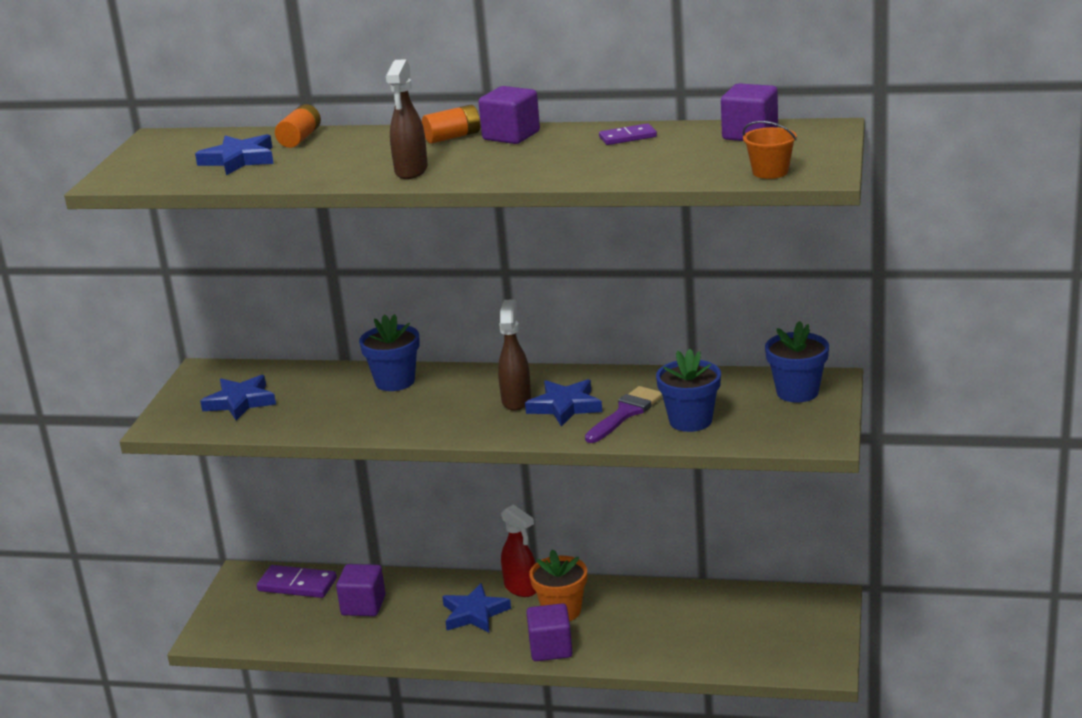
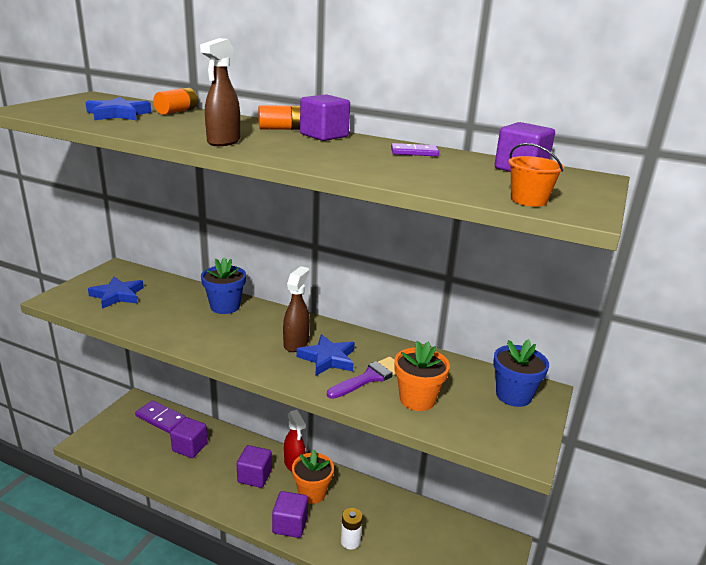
camera: 10 degrees right, 0 degrees up
(474, 613) = (254, 476): blue star -> purple cube
(636, 644) = (350, 541): none -> white battery
(690, 421) = (417, 399): blue flower pot -> orange flower pot

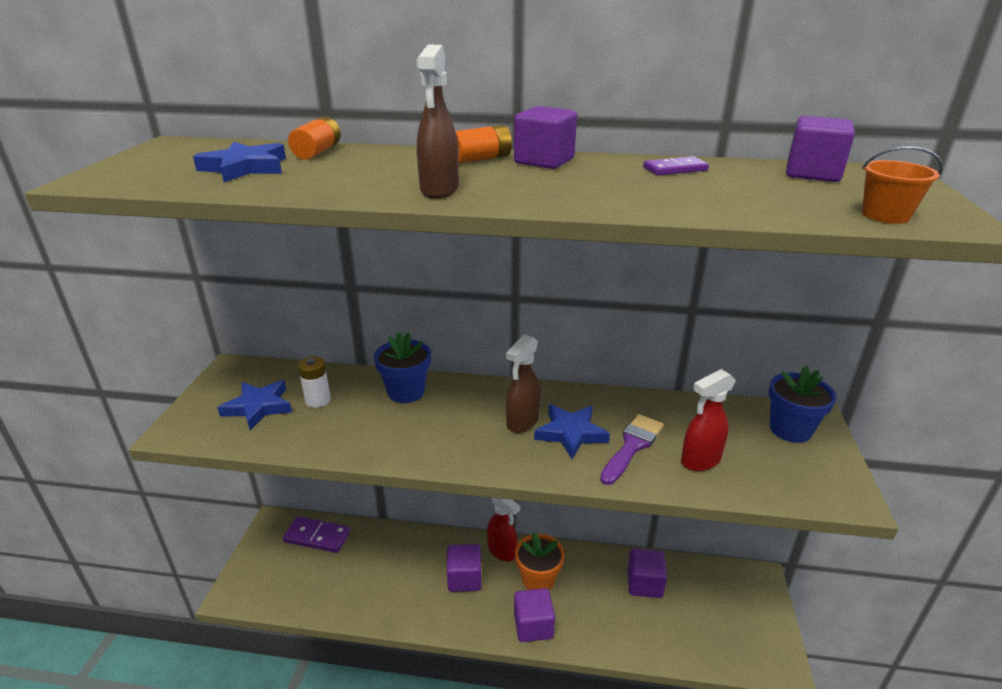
camera: 15 degrees left, 5 degrees up
(190, 447) = (371, 564): purple cube -> purple cube (644, 584)
(296, 343) = (522, 422): brown spray bottle -> brown spray bottle turned 150 degrees counterclockwise
(350, 541) = (607, 625): white battery -> white battery (318, 400)
(417, 399) = (700, 460): orange flower pot -> red spray bottle

